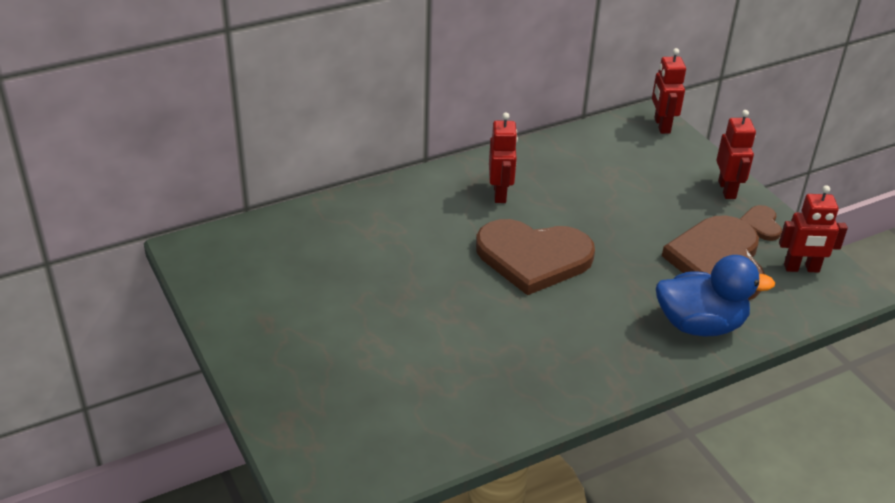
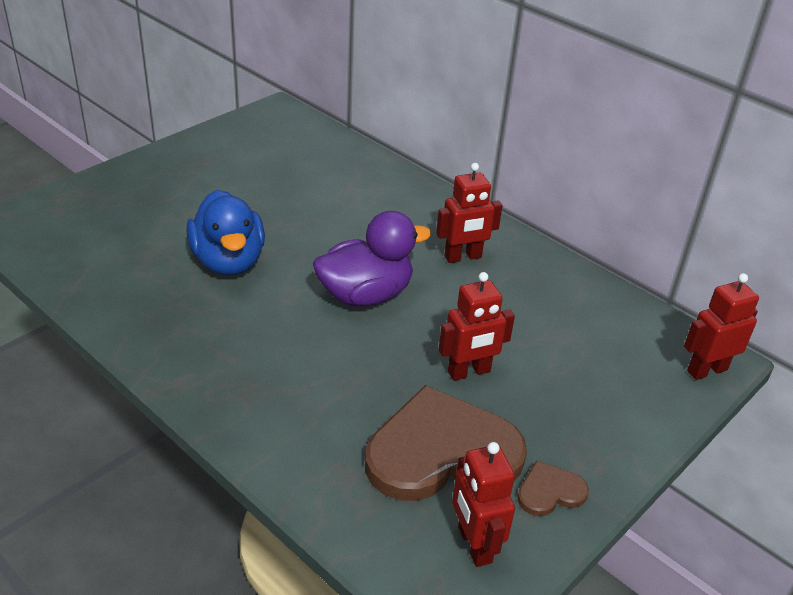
camera: 70 degrees right, 0 degrees up
(533, 257) = (365, 295): brown heart -> purple duck
(700, 325) = (307, 443): blue duck -> blue duck (228, 261)
(727, 190) = (607, 449): red robot -> red robot (469, 372)

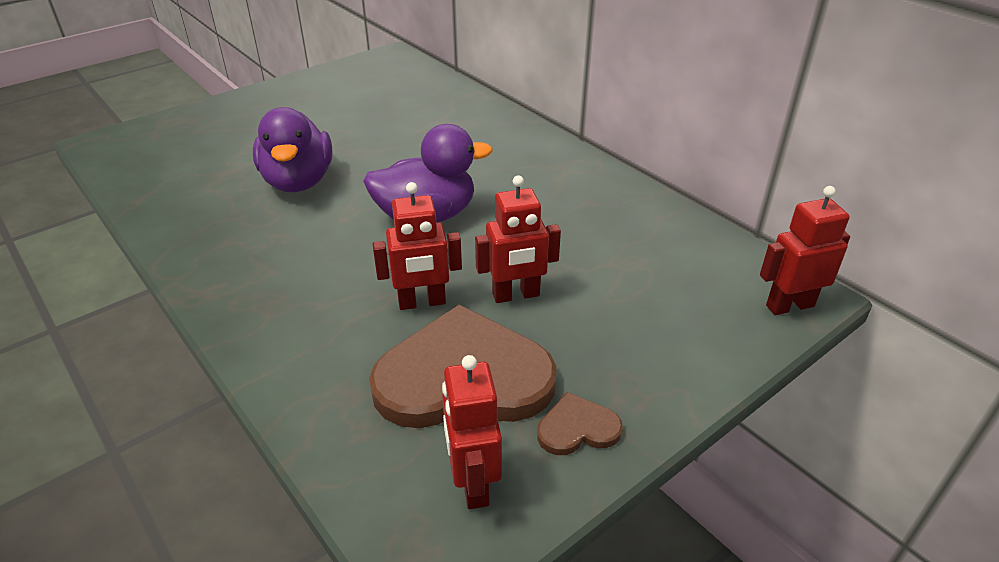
camera: 10 degrees right, 0 degrees up
(228, 261) = (298, 181): blue duck -> purple duck
(463, 257) = (538, 184): red robot -> red robot (422, 302)

